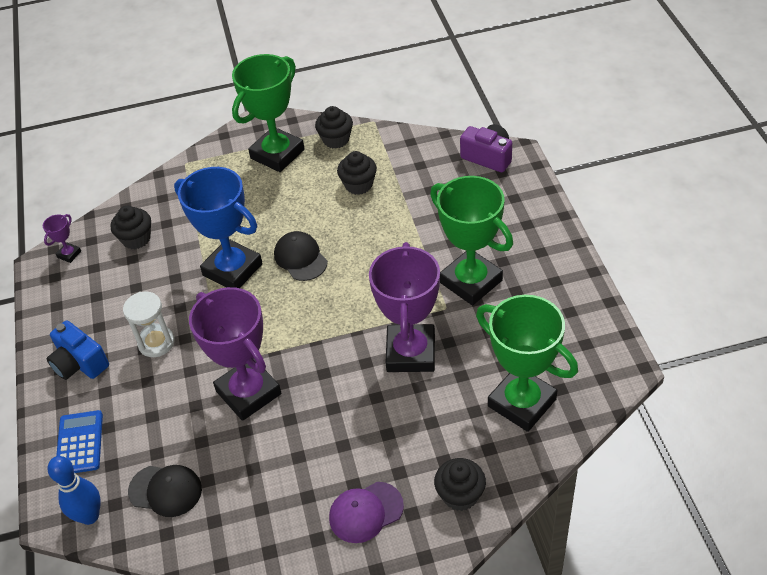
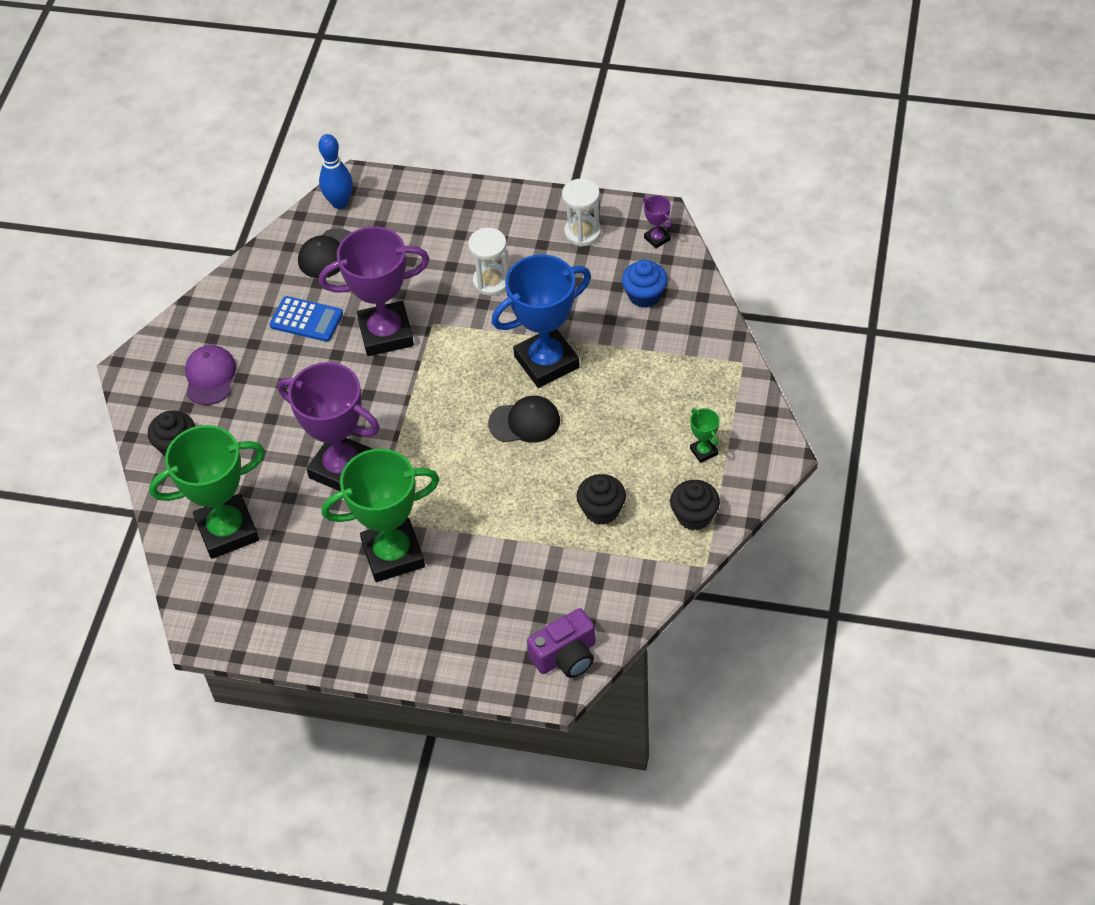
camera: 115 degrees right, 5 degrees up
(76, 304) = (582, 232): none -> white hourglass
(80, 363) = (505, 223): blue camera -> none
(80, 443) = (416, 208): blue calculator -> blue calculator (306, 319)
(136, 239) = (644, 295): black cupcake -> blue cupcake
(277, 154) = (703, 451): green trophy -> green trophy, size x0.41

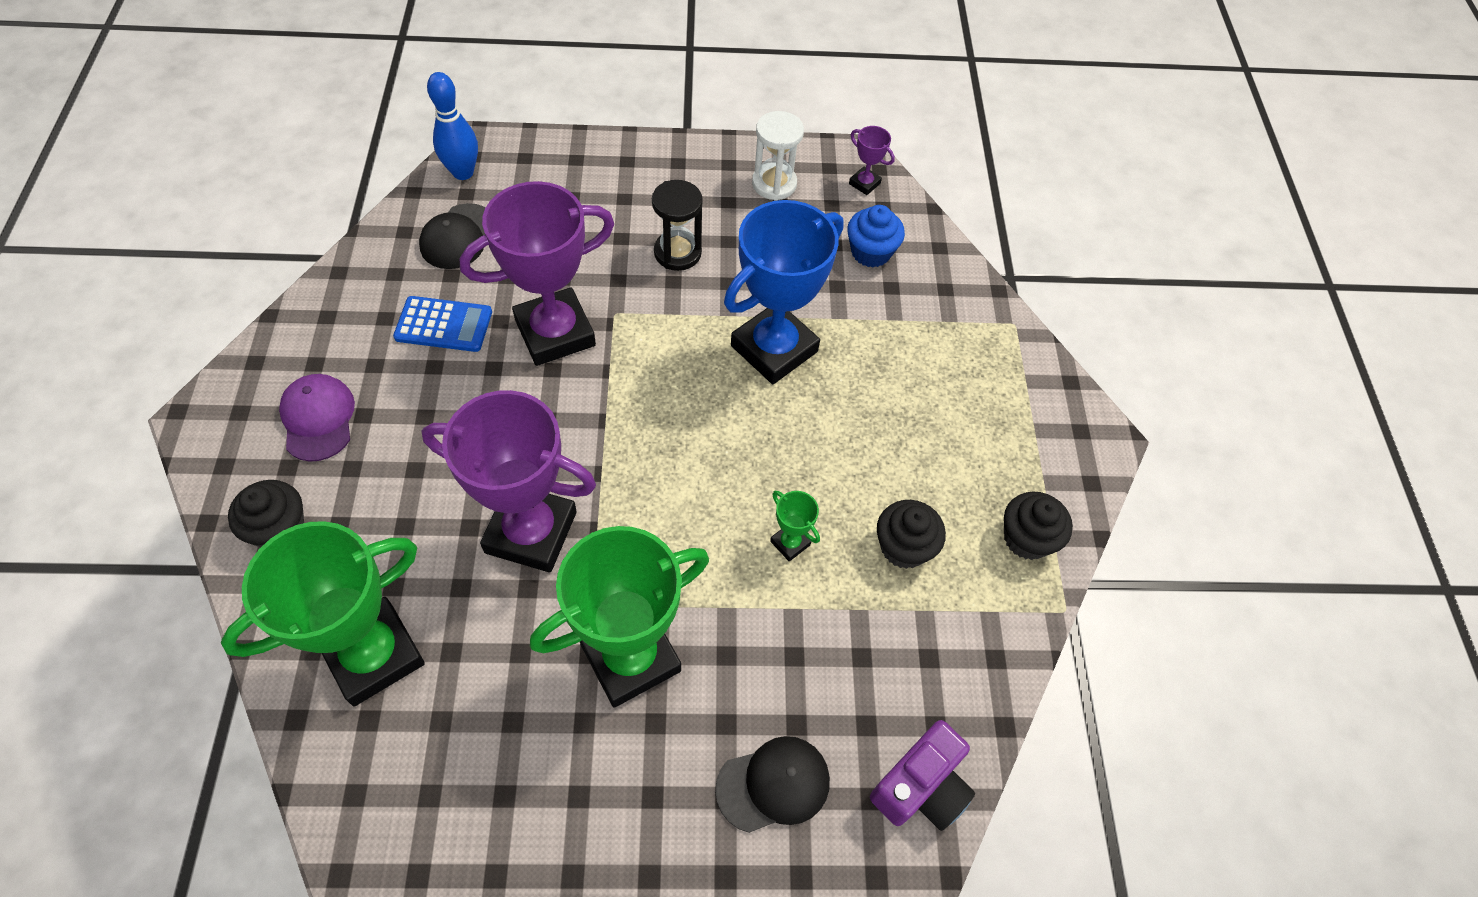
camera: 20 degrees left, 5 degrees up
(491, 281) = (677, 253): white hourglass -> black hourglass
(524, 422) = (767, 433): black cap -> black cap (773, 784)
(703, 451) = (1008, 446): green trophy -> green trophy (790, 543)

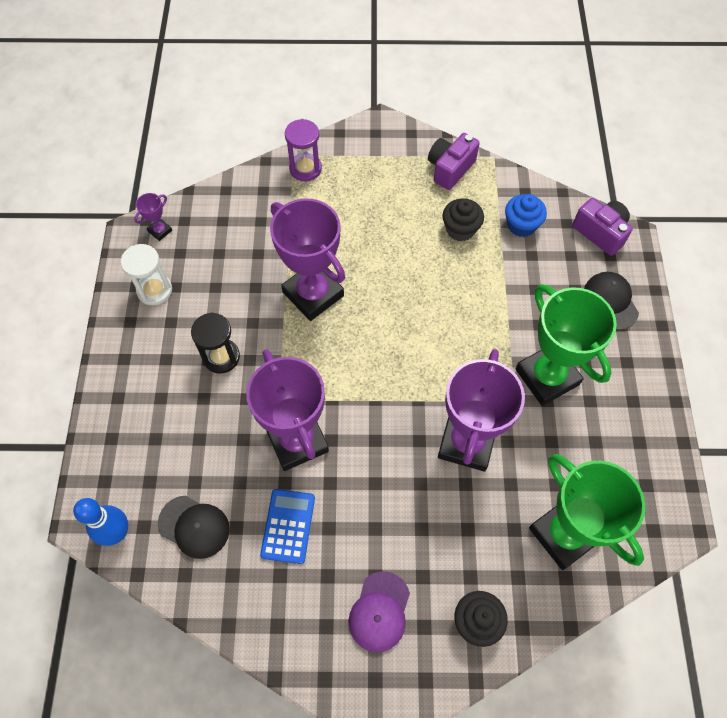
camera: 85 degrees left, 5 degrees up
(318, 418) = (379, 611): purple cap -> purple cap turned 60 degrees counterclockwise
(774, 348) = (313, 294): blue trophy -> purple trophy
(790, 543) = (462, 289): green trophy -> none
(870, 252) = (228, 231): blue cupcake -> blue cupcake (521, 225)
(992, 338) = (305, 168): none -> purple hourglass
(1026, 538) = (450, 169): black cupcake -> purple camera

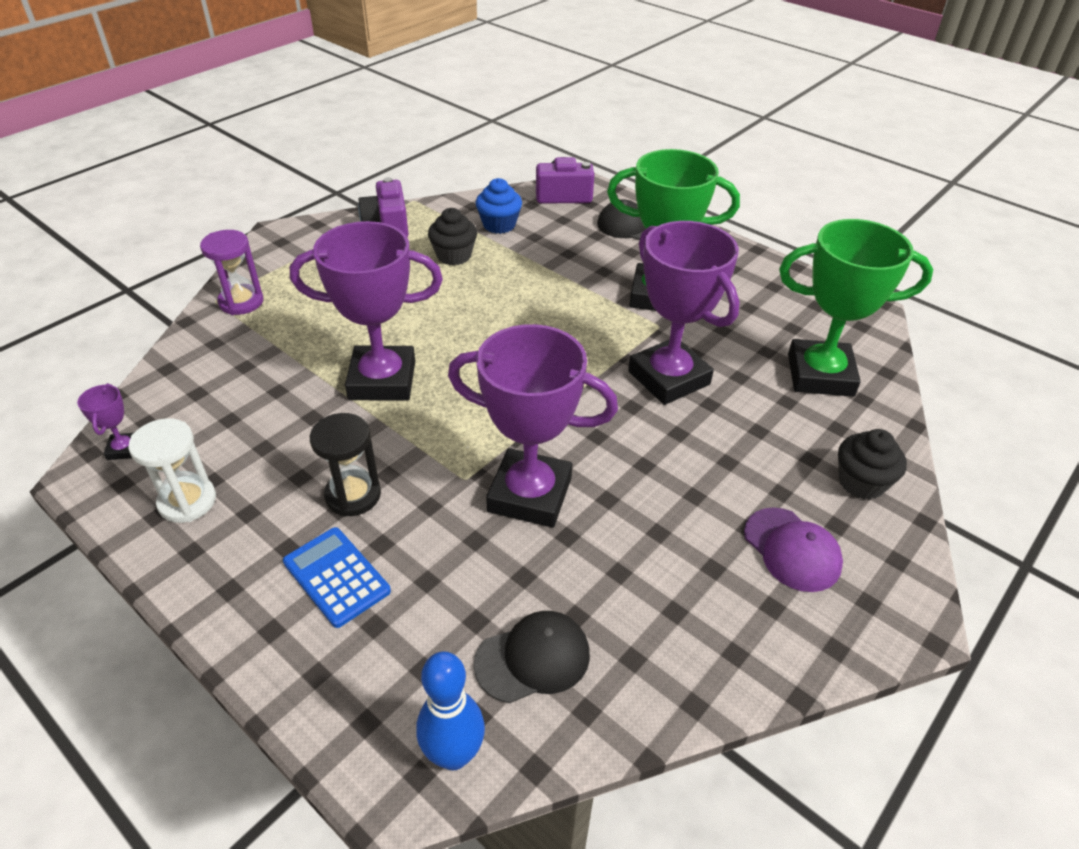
camera: 50 degrees left, 20 degrees down
(288, 526) = (622, 565): blue calculator -> blue calculator (336, 577)

